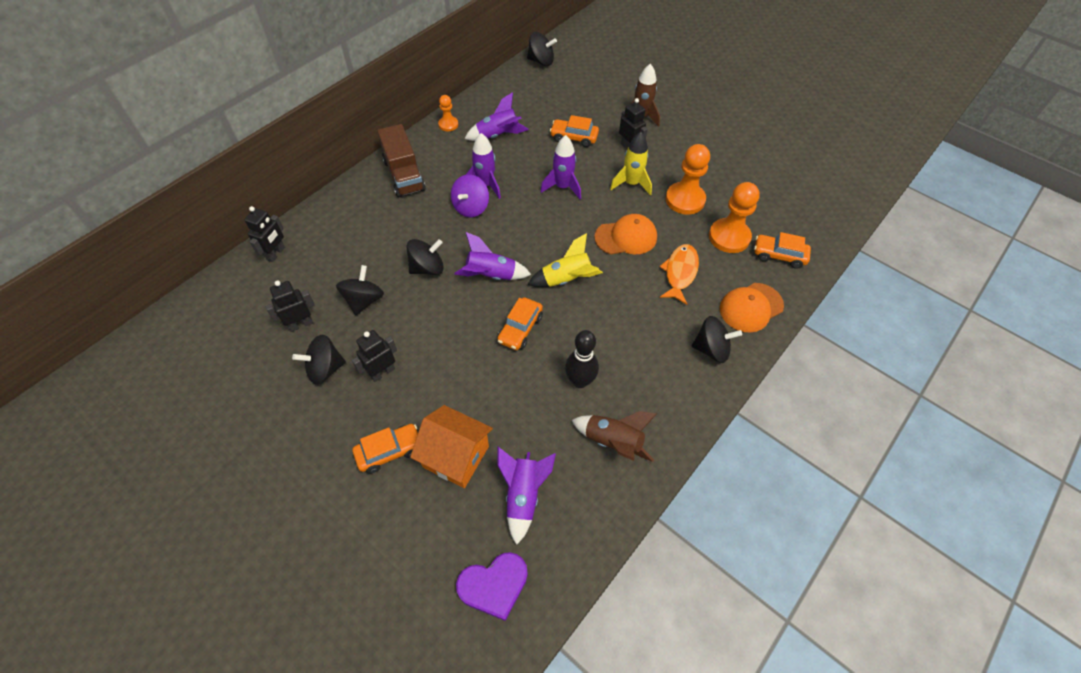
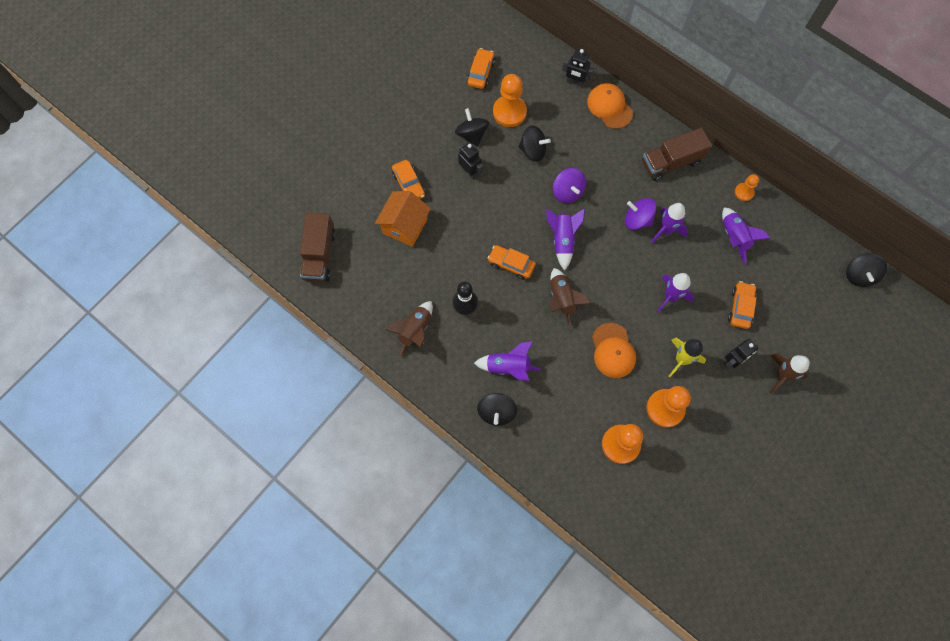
camera: 90 degrees right, 15 degrees up
(301, 324) = (509, 112): black robot -> orange pawn
(427, 268) = (567, 192): black spinning top -> purple spinning top
(494, 585) = (319, 255): purple heart -> brown truck
(523, 495) = (376, 270): purple rocket -> purple rocket (508, 367)
(566, 279) = (562, 299): yellow rocket -> brown rocket
(680, 273) = (575, 394): orange fish -> none
(751, 307) = (540, 451): orange cap -> orange cap (609, 107)
(779, 255) = (601, 488): orange car -> orange car (480, 73)

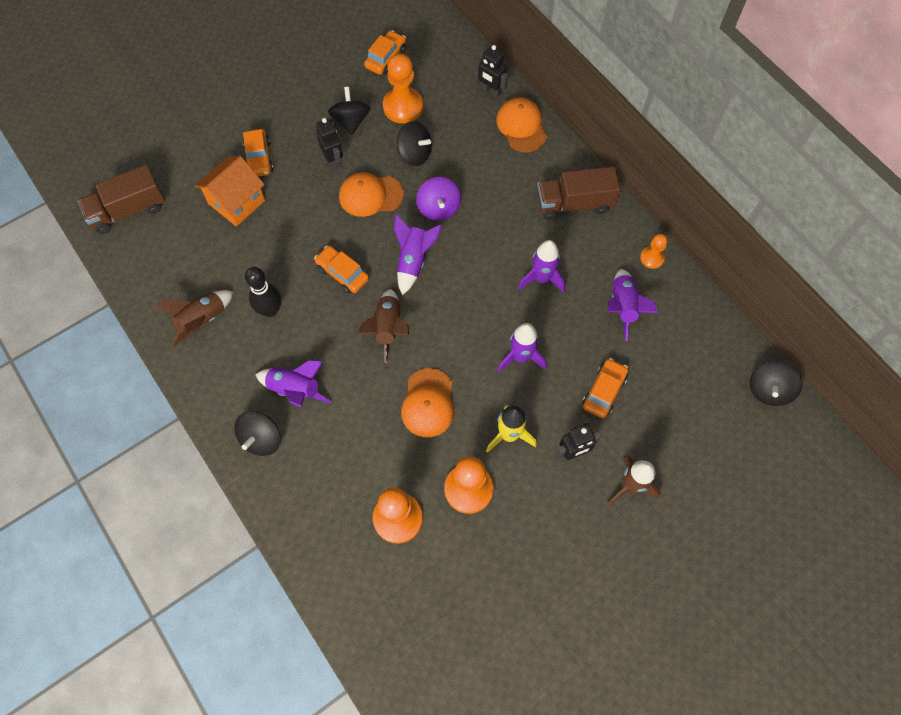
camera: 15 degrees right, 5 degrees down
(319, 255) = (128, 210): brown truck -> brown truck turned 45 degrees clockwise
(510, 194) = (370, 195): none -> orange cap
(637, 220) = (511, 259): purple spinning top -> none

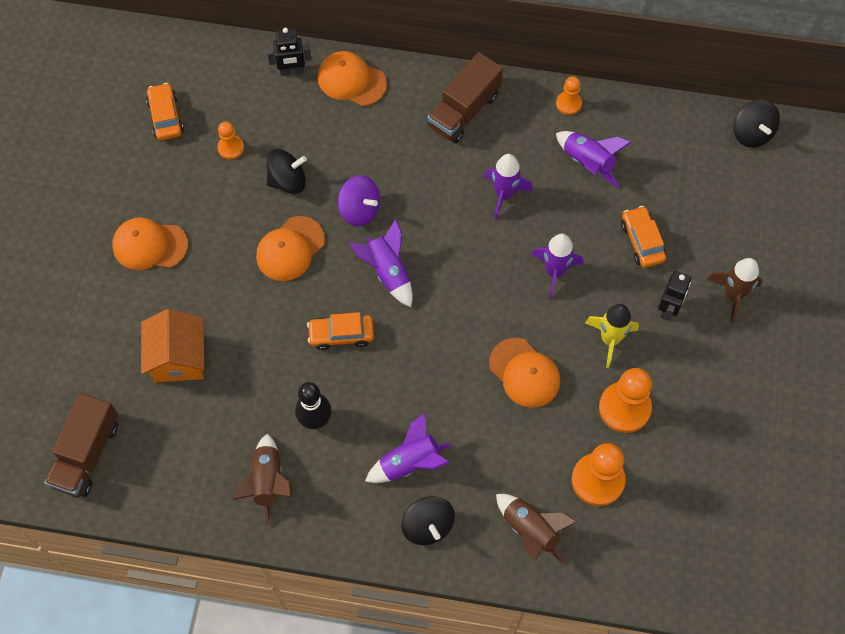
camera: 45 degrees left, 0 degrees up
(259, 158) = (153, 303): orange car -> none
(294, 124) = (150, 245): none -> orange cap
(333, 160) = (223, 247): black robot -> none
(351, 121) = (199, 199): black spinning top -> none
(388, 328) = (428, 344): brown rocket -> brown rocket (530, 530)
(403, 107) = (231, 148): orange pawn -> orange pawn, size x0.55

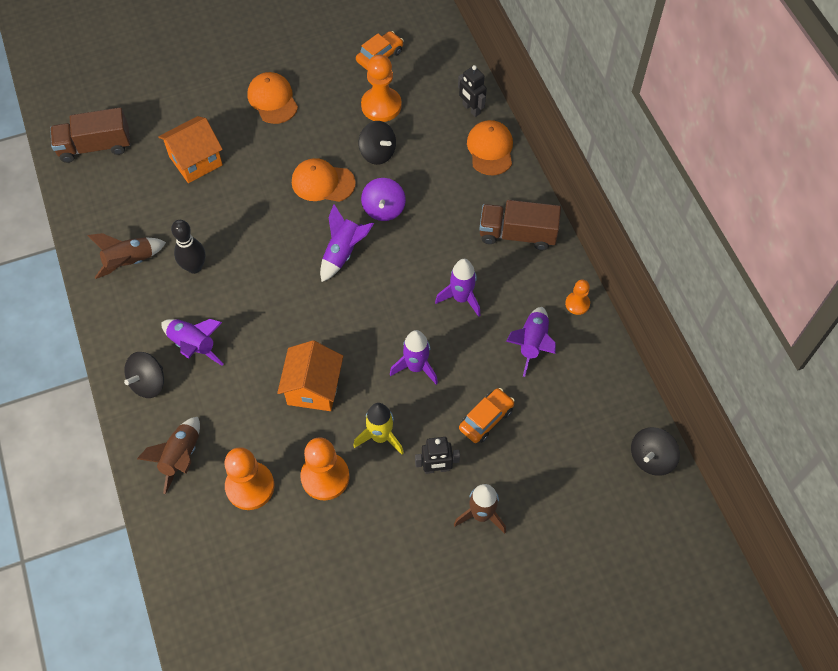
camera: 60 degrees right, 5 degrees down
(231, 148) = (381, 106): orange pawn -> orange pawn, size x1.83
(341, 335) = (272, 249): orange car -> none
(524, 373) = (313, 388): orange cap -> orange house

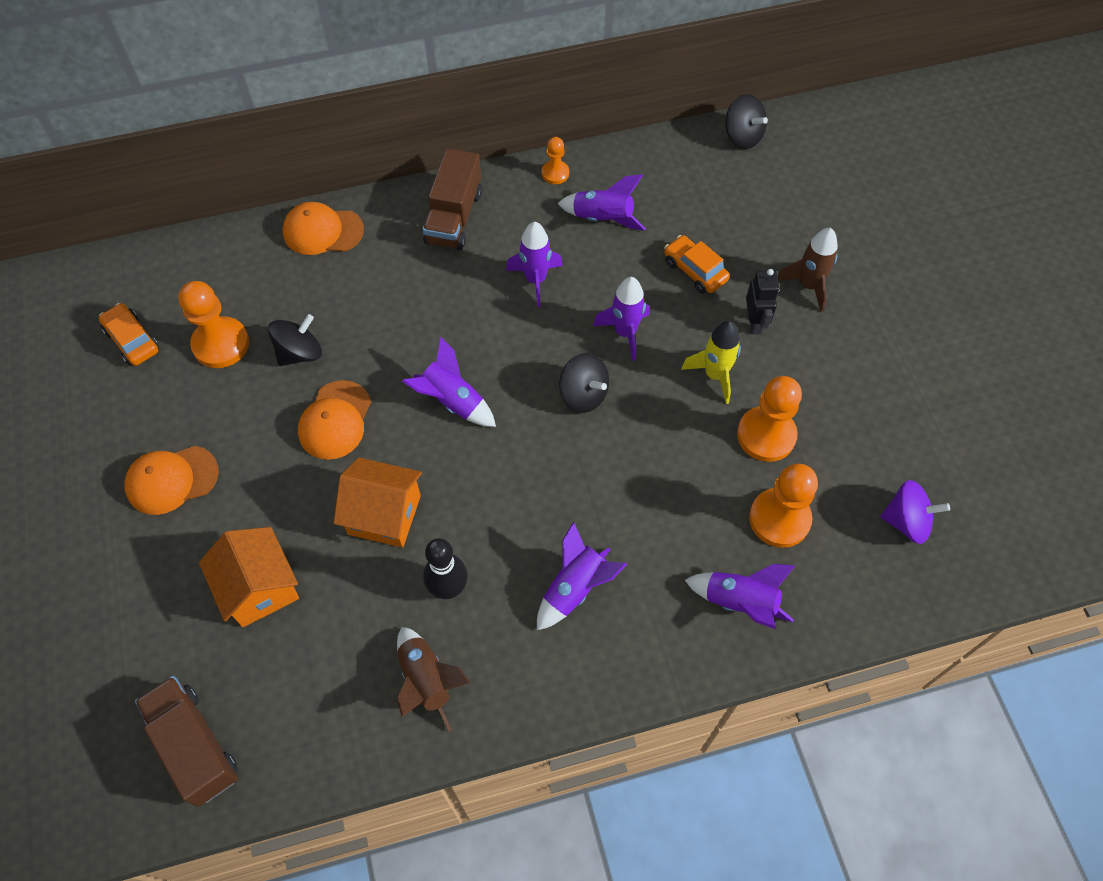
camera: 85 degrees left, 0 degrees up
(95, 146) = (194, 746): brown truck -> brown truck turned 150 degrees clockwise
(148, 383) = (629, 647): black spinning top -> black spinning top (583, 394)
(181, 457) = (740, 602): brown rocket -> purple rocket
(313, 388) = (647, 443): orange house -> orange house (384, 515)
(383, 209) = (392, 352): purple spinning top -> purple spinning top (906, 521)
(471, 109) = (254, 245): black robot -> none

